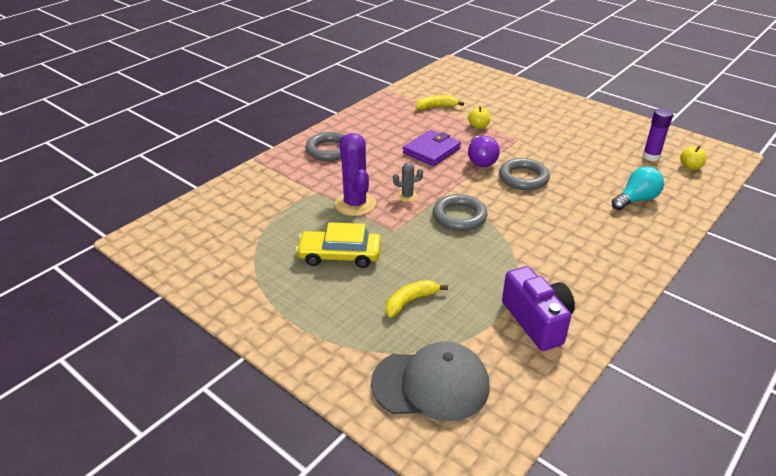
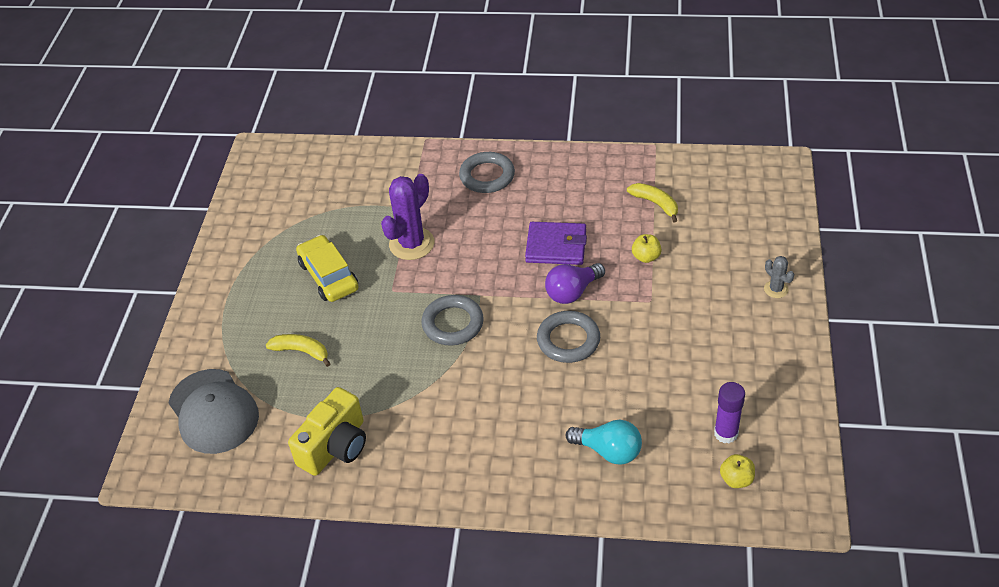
camera: 60 degrees right, 10 degrees up
(407, 196) = (455, 271): grey cactus -> grey cactus (776, 289)
(537, 321) = (335, 446): purple camera -> yellow camera

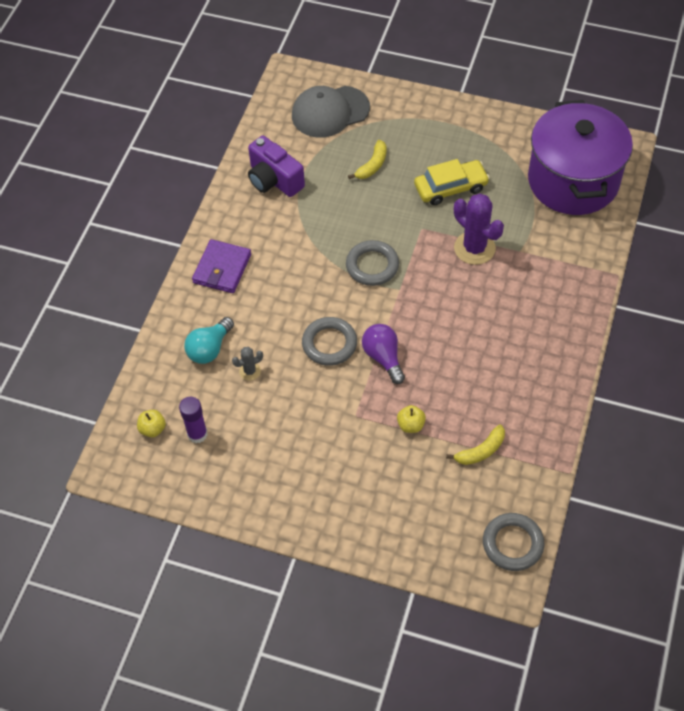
camera: 100 degrees right, 10 degrees up
(308, 182) = (573, 181): none -> purple pot
(335, 446) = (274, 180): yellow camera -> purple camera
(487, 176) = (552, 317): grey ring -> grey ring (512, 544)
(556, 246) = (443, 356): purple wallet -> purple wallet (222, 268)
(776, 289) = (340, 523): grey cactus -> grey cactus (250, 371)

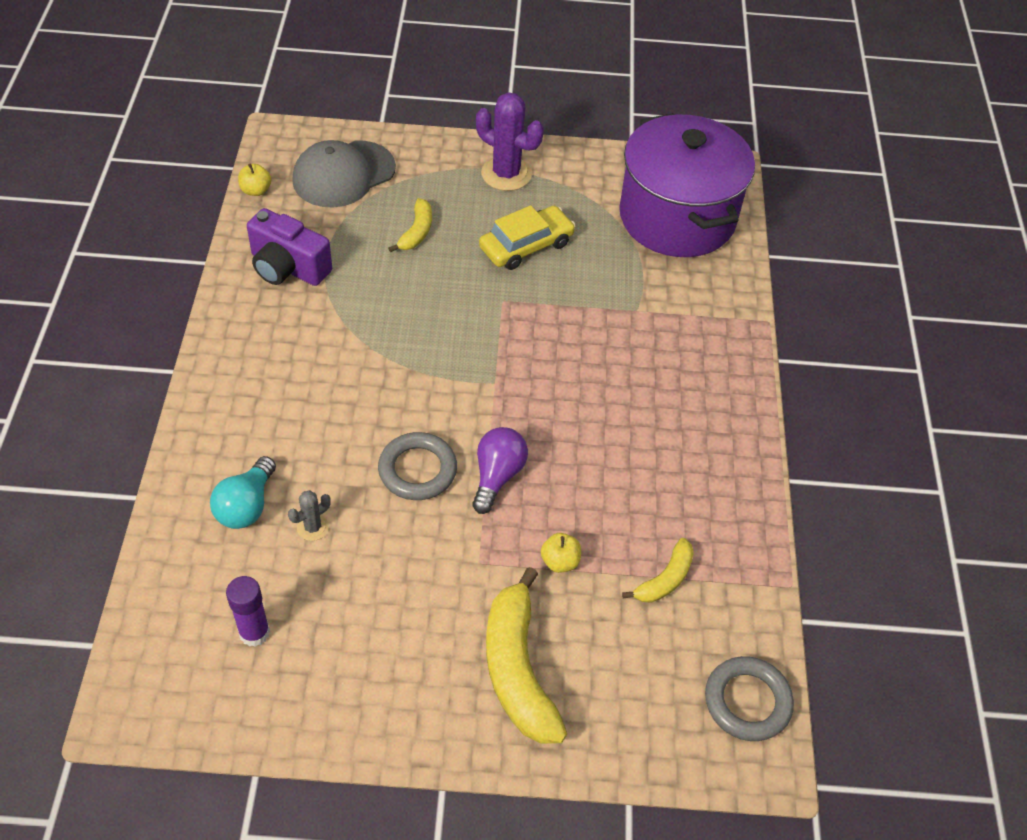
camera: 20 degrees left, 5 degrees down
(153, 429) = (184, 638): yellow apple -> yellow apple (256, 190)
(222, 268) = (240, 393): purple wallet -> none
(362, 491) = (518, 669): none -> yellow banana
(372, 266) = (449, 358): grey ring -> none
(383, 357) = (497, 476): purple light bulb -> purple light bulb turned 60 degrees clockwise
(474, 248) = (578, 315): purple cactus -> purple cactus (506, 174)

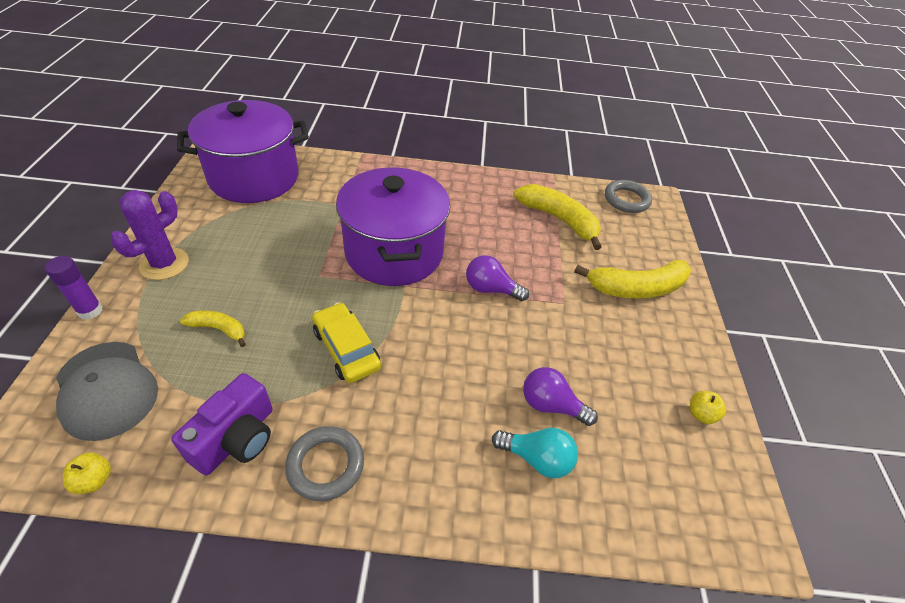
camera: 90 degrees left, 5 degrees down
(254, 632) = (655, 444): purple glue stick -> purple glue stick (90, 311)
(312, 527) = (551, 405): grey cactus -> purple light bulb
(417, 470) = (489, 335): grey ring -> grey ring (325, 465)
(526, 246) = (259, 258): yellow car -> yellow car (346, 349)
(554, 370) = (394, 252): none -> purple pot
(560, 561) = (555, 263): yellow apple -> yellow apple (701, 414)
(665, 579) = (559, 219): yellow banana -> yellow banana, size x1.87

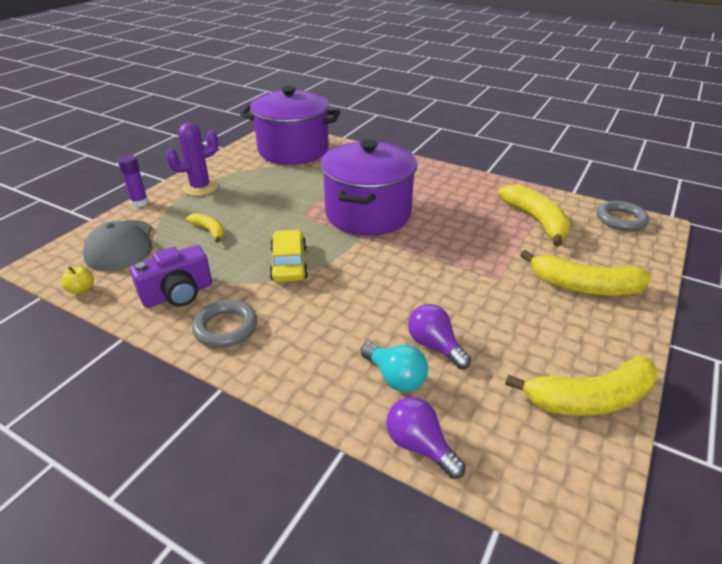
camera: 30 degrees right, 10 degrees down
(491, 289) = (435, 254): purple light bulb -> purple light bulb (419, 446)
(701, 414) = (589, 398): yellow apple -> yellow banana

